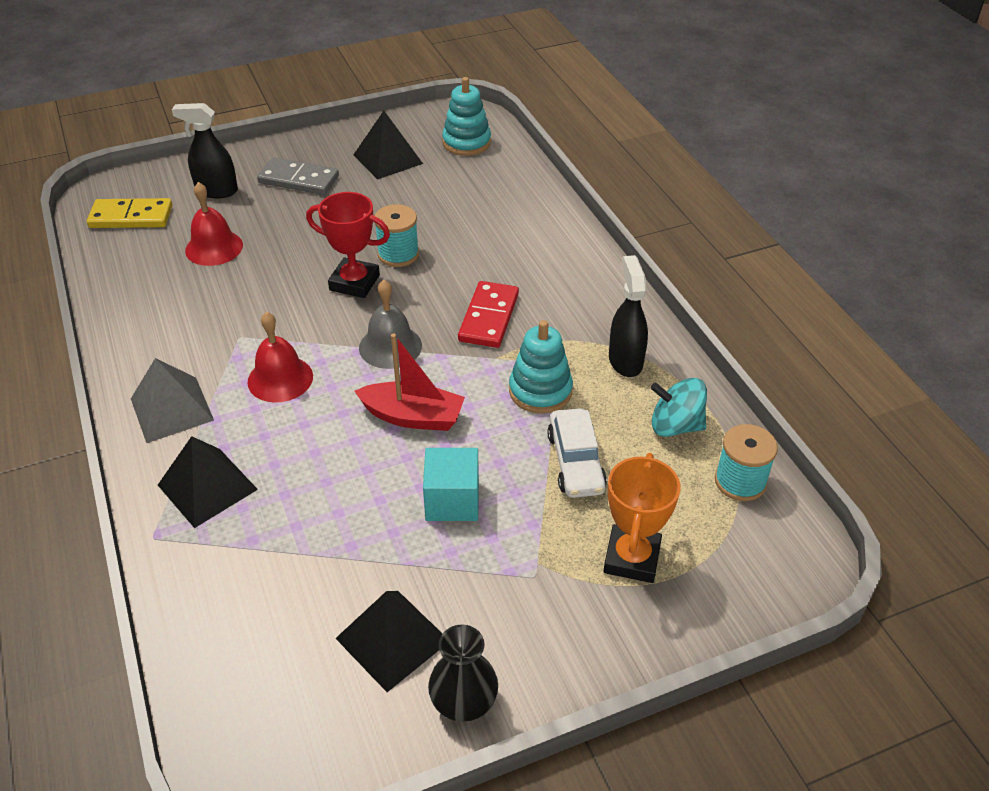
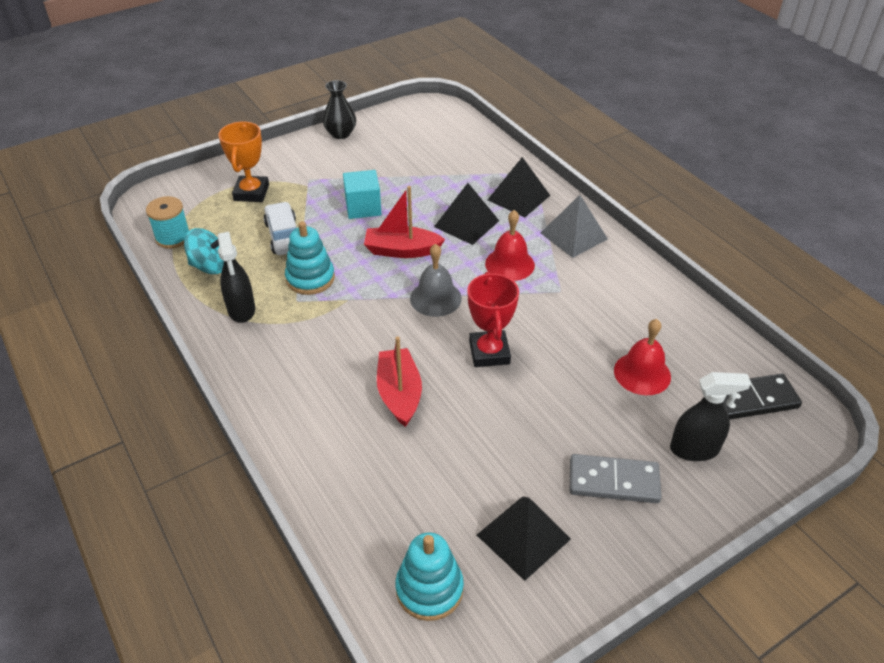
camera: 170 degrees right, 0 degrees up
(131, 217) = (753, 399): yellow domino -> black domino
(354, 282) = (489, 352): red trophy -> red trophy turned 75 degrees clockwise
(392, 639) = (381, 149): black pyramid -> black pyramid (466, 223)
(398, 254) = (460, 390): turquoise spool -> none
(458, 257) = (399, 394): none -> red boat
(488, 317) = (359, 333): red domino -> none

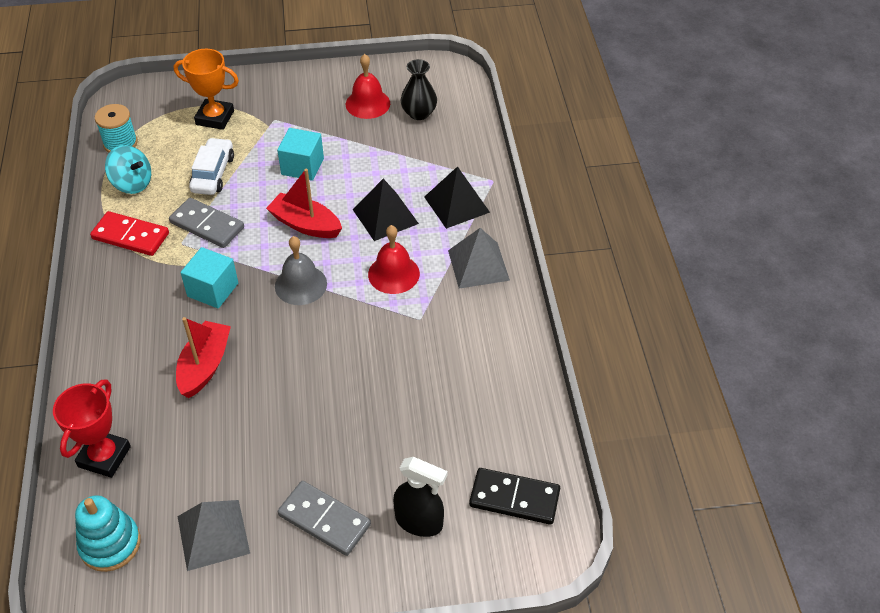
camera: 25 degrees right, 5 degrees up
(241, 310) = (130, 236): black spray bottle -> red domino
(251, 193) = (215, 118): orange trophy -> orange trophy turned 75 degrees clockwise
(310, 278) = (207, 225): turquoise stacking toy -> grey domino
(340, 134) = (337, 77): black vase -> black vase (419, 113)
(357, 328) = (213, 290): none -> turquoise cube
(489, 352) = (308, 356): red trophy -> red trophy (104, 456)
(523, 536) = (213, 534): black pyramid -> grey pyramid
(642, 373) = (430, 431): red bell -> red bell (367, 103)

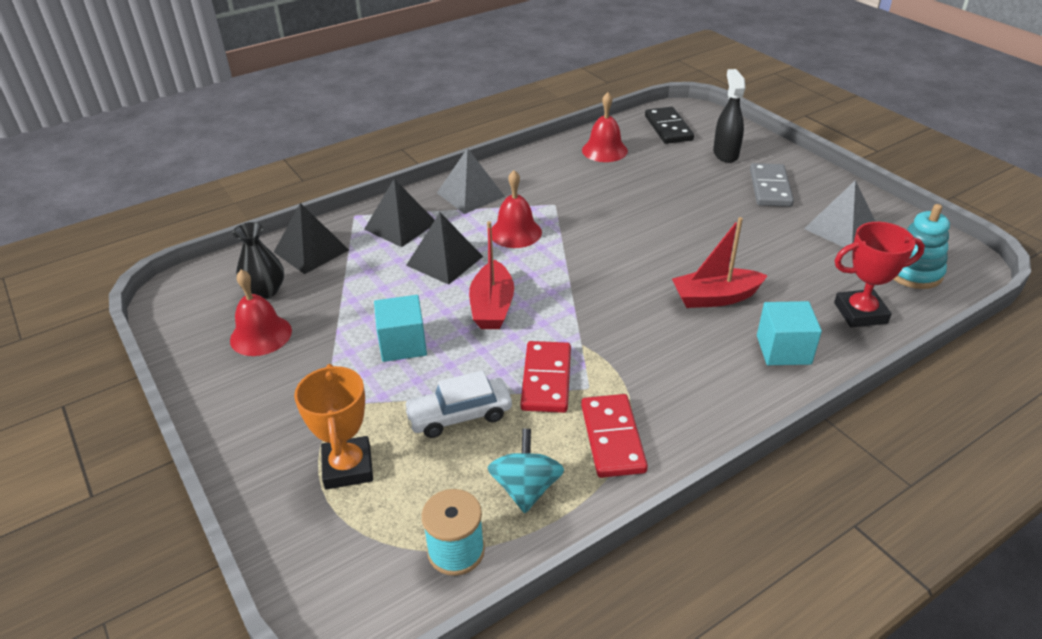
camera: 115 degrees left, 10 degrees down
(207, 225) = (546, 379): grey domino -> red domino
(213, 290) = (628, 333): turquoise cube -> turquoise cube (783, 350)
(301, 285) = (573, 279): grey bell -> none
(455, 145) = (311, 251): none -> black pyramid
(498, 407) = (604, 150): none -> red bell

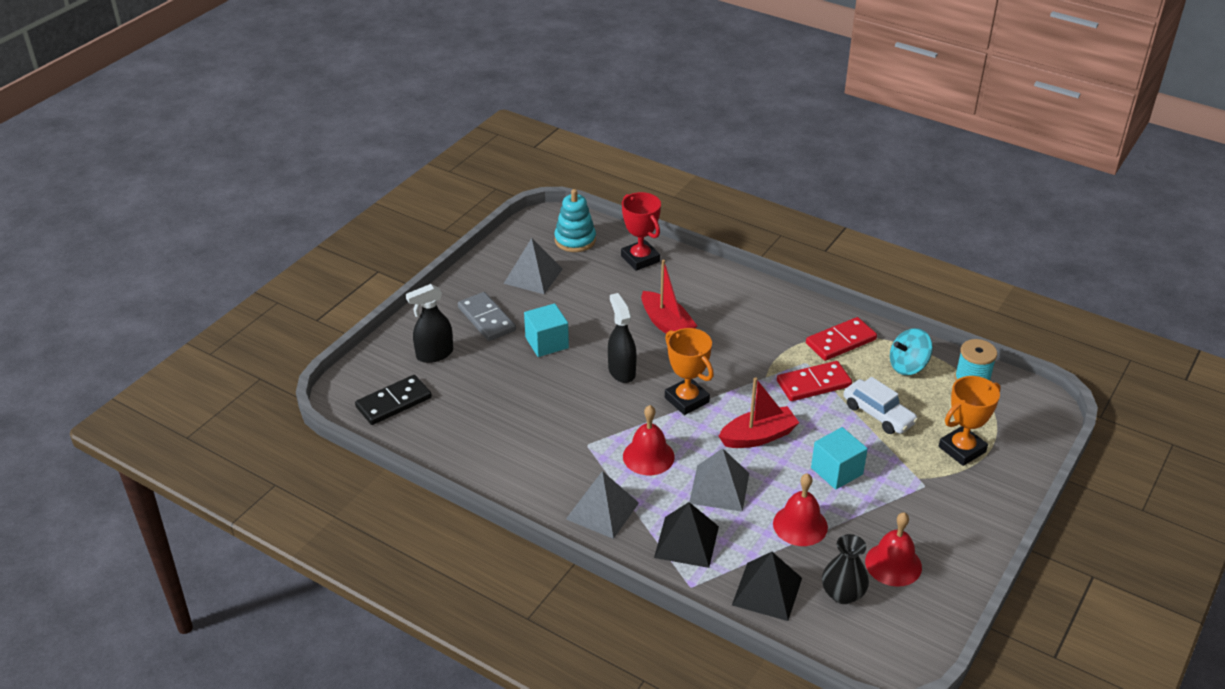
camera: 115 degrees left, 0 degrees up
(444, 260) = (719, 488): black pyramid -> grey pyramid
(578, 276) = (687, 400): none -> orange trophy
(604, 150) = (464, 437): red bell -> red bell (800, 525)
(647, 247) = (621, 371): none -> black spray bottle
(770, 188) = (486, 319): grey domino -> grey domino turned 75 degrees clockwise
(783, 350) = (703, 286): turquoise cube -> turquoise cube (547, 343)

